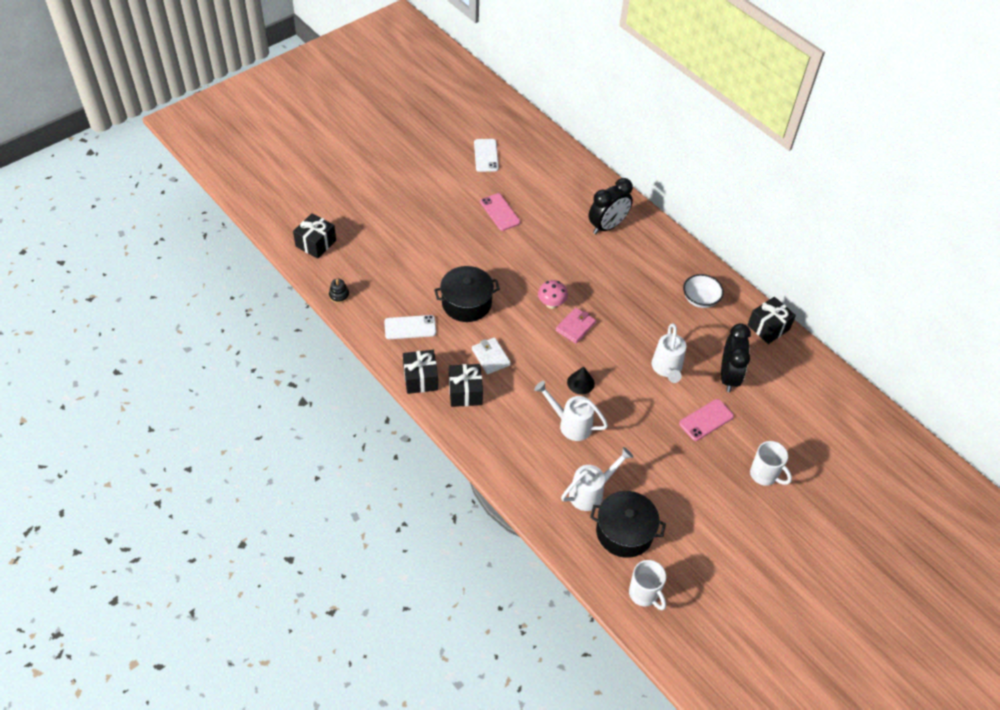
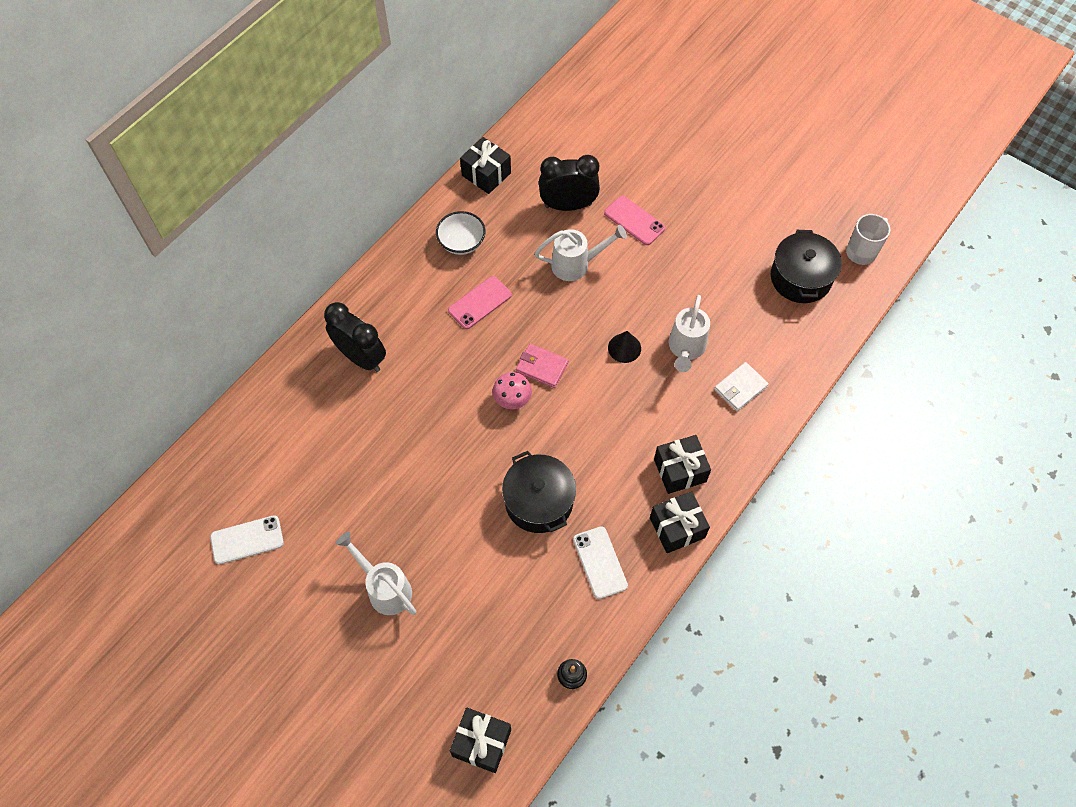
camera: 100 degrees left, 10 degrees up
(490, 357) = (618, 453): white wallet -> white wallet (740, 388)
(500, 212) = (362, 495): pink phone -> pink phone (480, 303)
(591, 492) = (766, 315): white watering can -> white watering can (385, 588)
(764, 475) = (685, 165): white mug -> none

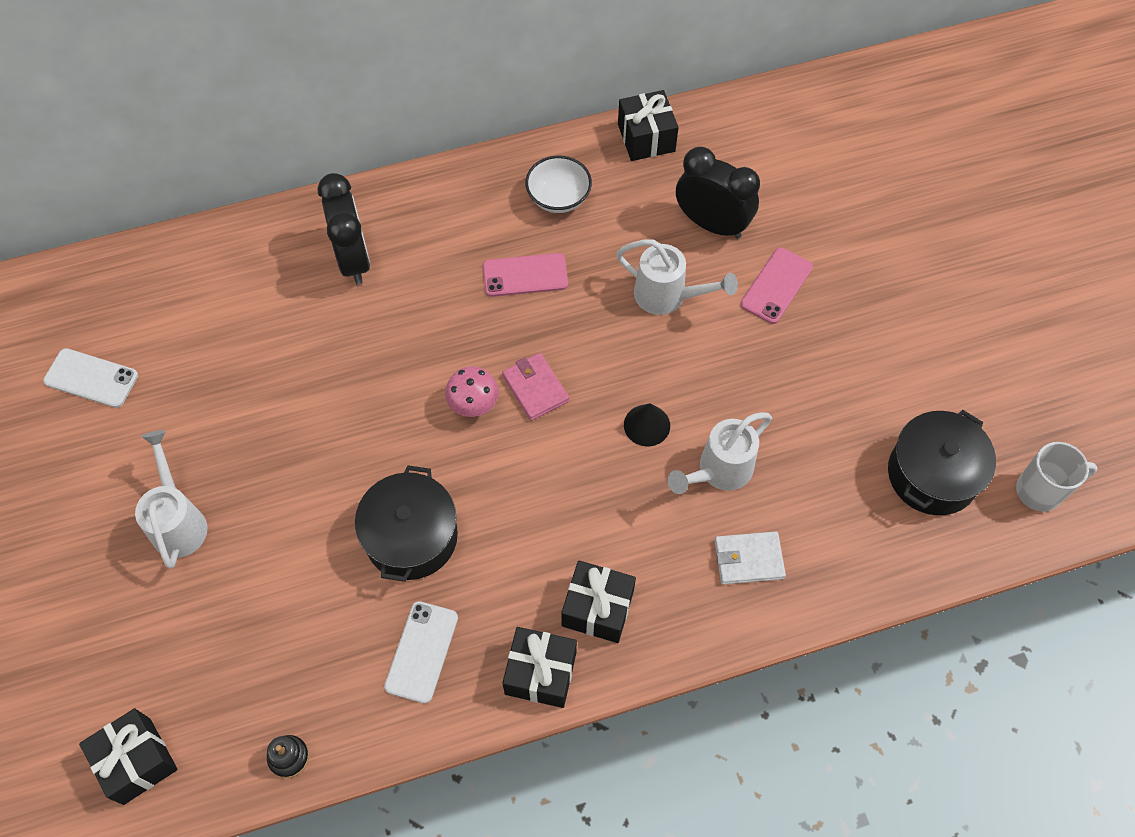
camera: 35 degrees right, 0 degrees up
(634, 221) = (776, 286): pink phone -> pink phone turned 45 degrees clockwise

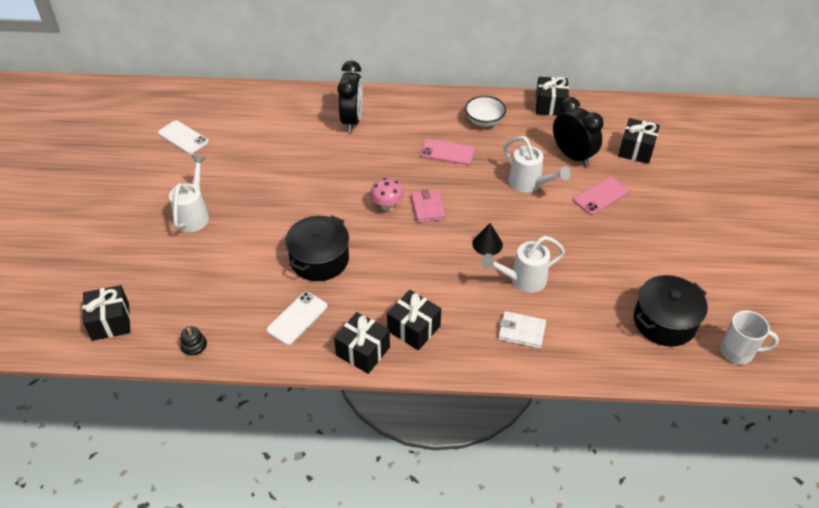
camera: 20 degrees right, 15 degrees down
(798, 185) = (636, 150): none -> black gift

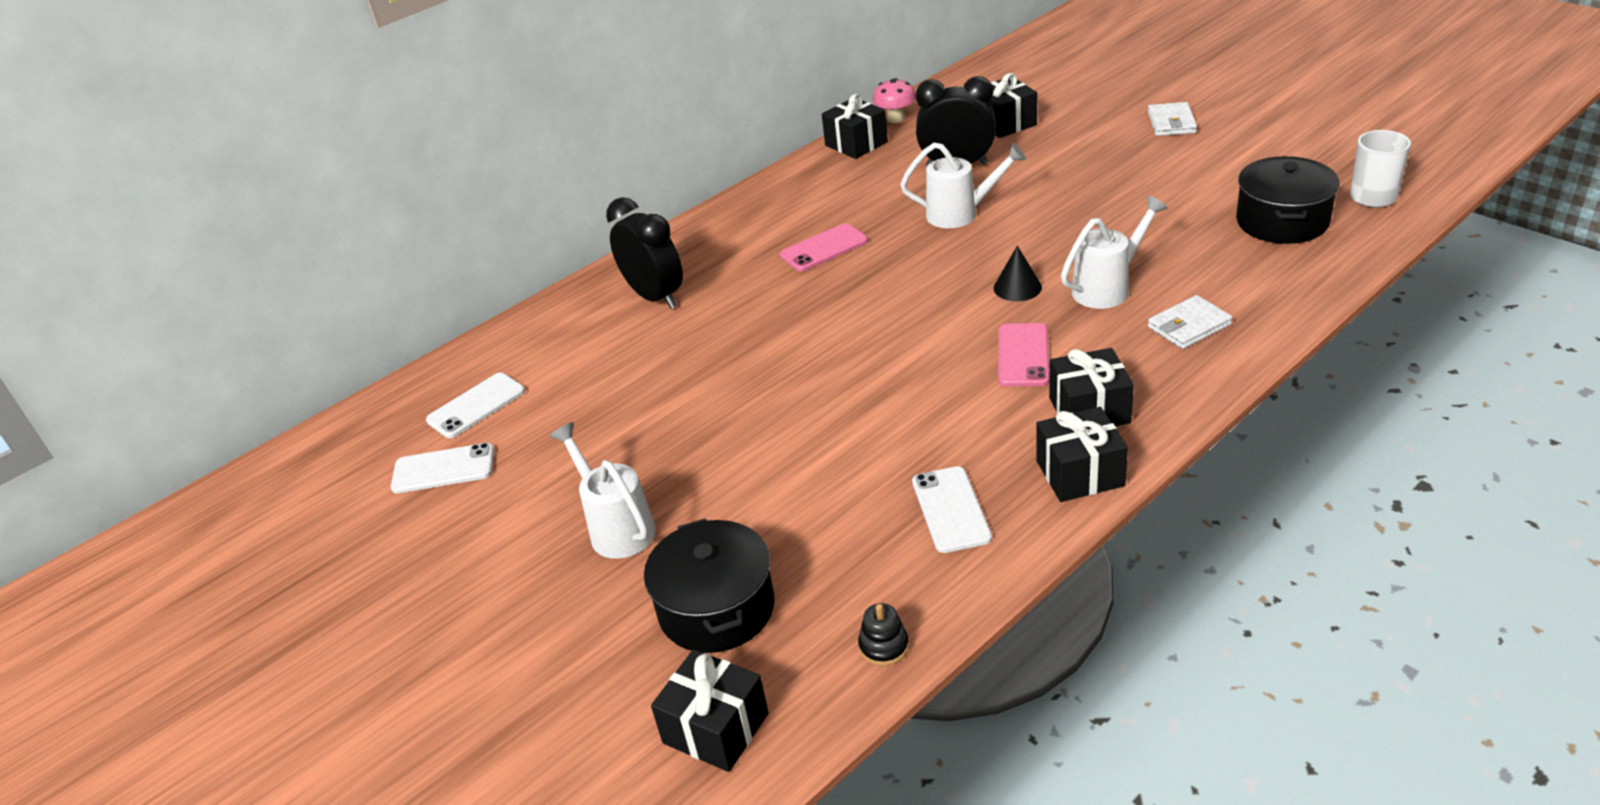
camera: 40 degrees left, 10 degrees down
(228, 118) = (476, 406): none -> white phone
(319, 259) = (867, 439): black pot -> black pot (716, 608)
(387, 206) = (849, 336): pink mushroom -> pink mushroom (895, 119)
(427, 208) = (897, 305): pink wallet -> none
(484, 121) = (812, 198): white bowl -> none
(522, 280) = (1107, 288): white watering can -> white watering can turned 150 degrees counterclockwise
(600, 196) = (1044, 176): pink phone -> pink phone (1023, 355)
(717, 219) = (1171, 122): none -> white wallet

